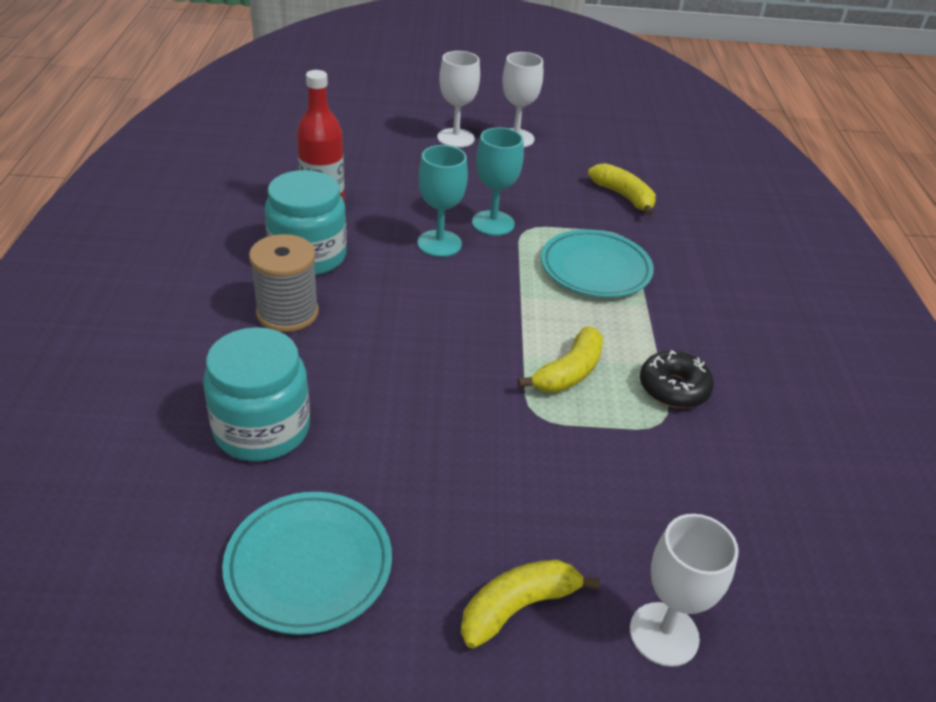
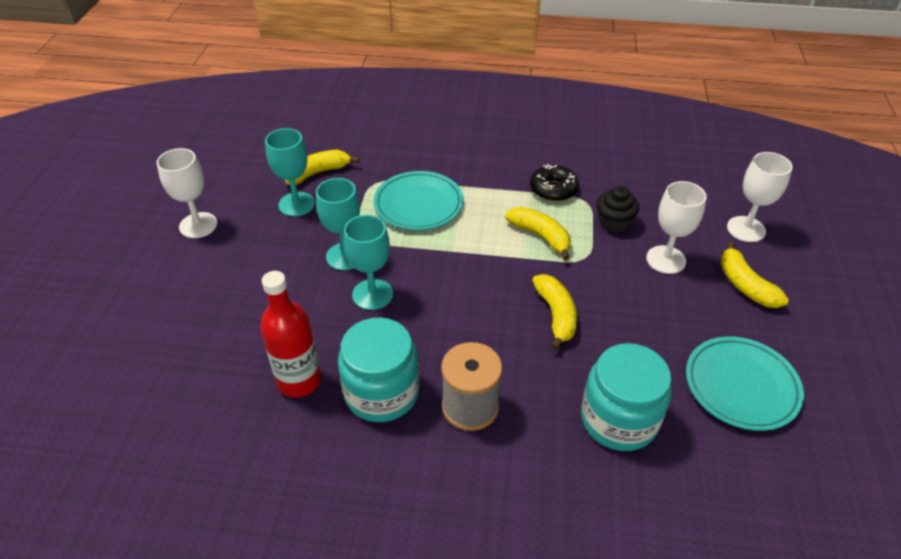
camera: 80 degrees left, 5 degrees up
(425, 382) = (556, 315): none -> yellow banana
(455, 138) = (183, 268): white goblet -> white goblet (666, 260)
(565, 188) = (296, 204): none -> turquoise goblet
(622, 451) = (614, 222): none -> black cupcake

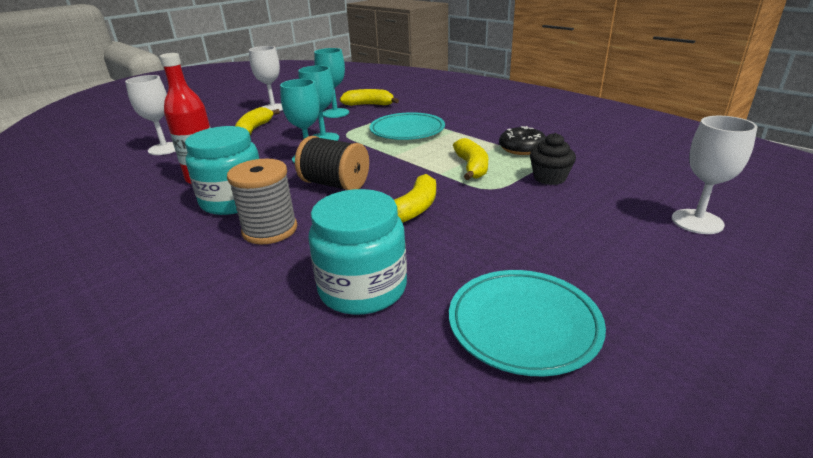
camera: 40 degrees right, 15 degrees down
(450, 319) = (335, 184): none -> black spool
(666, 260) = (569, 212): white goblet -> white goblet (165, 149)
(745, 285) = (639, 257): yellow banana -> yellow banana (254, 129)

